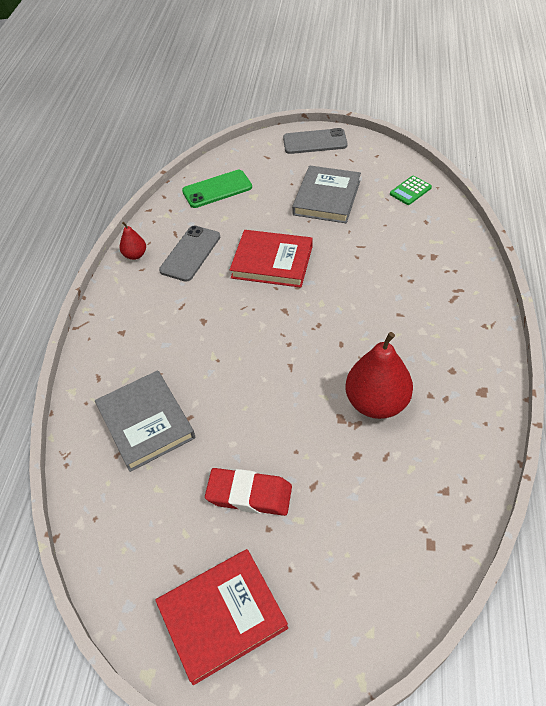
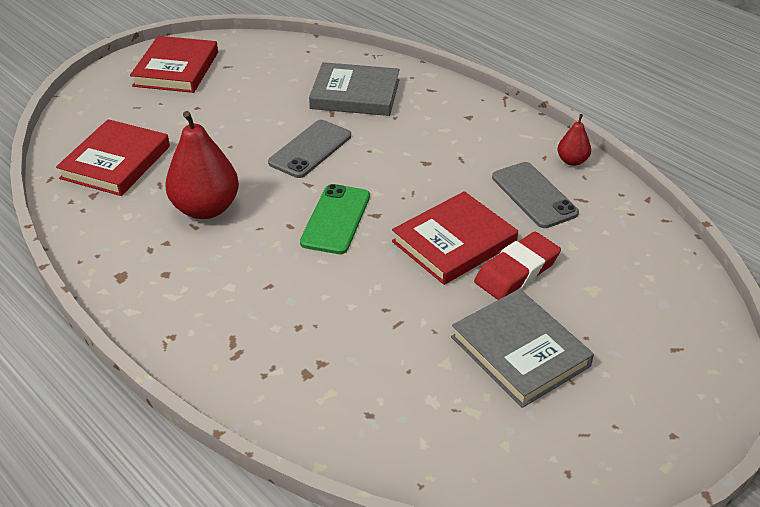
camera: 125 degrees right, 10 degrees down
(217, 189) = (638, 266): green phone -> green phone (336, 219)
(249, 494) = (231, 111): red eraser -> red eraser (517, 271)
(315, 142) = (672, 423): grey phone -> grey phone (310, 149)
(397, 516) = (116, 162): none -> red book
(410, 191) = (445, 447): green calculator -> none

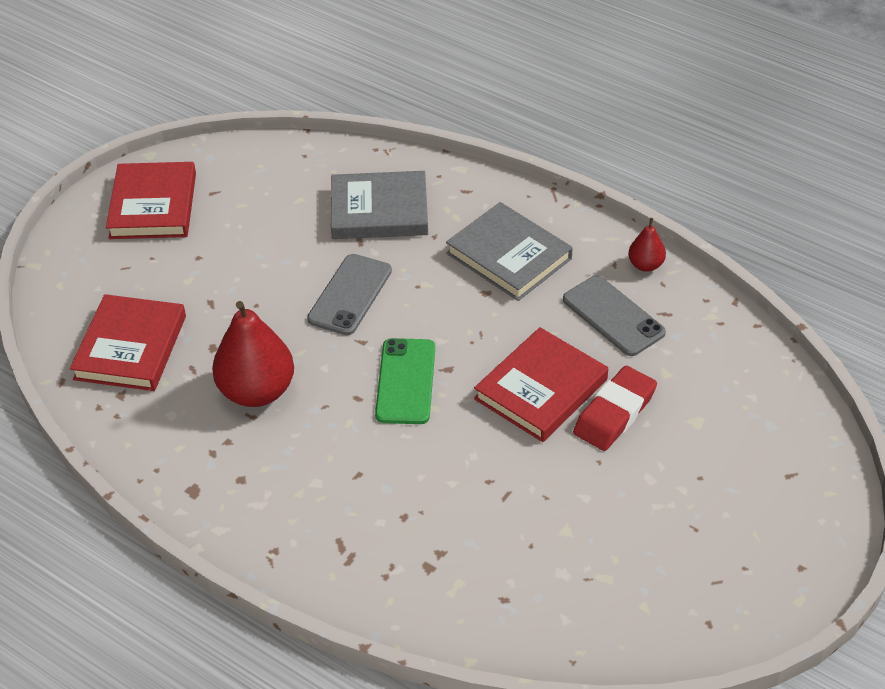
camera: 10 degrees left, 5 degrees up
(520, 351) = (637, 505): grey book -> grey book (508, 256)

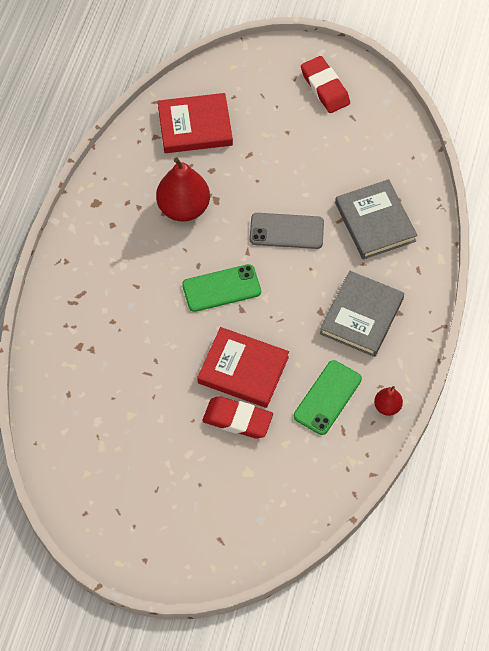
camera: 70 degrees right, 15 degrees up
(153, 205) = (325, 87): red book -> red eraser
(613, 316) = (327, 397): grey phone -> green phone

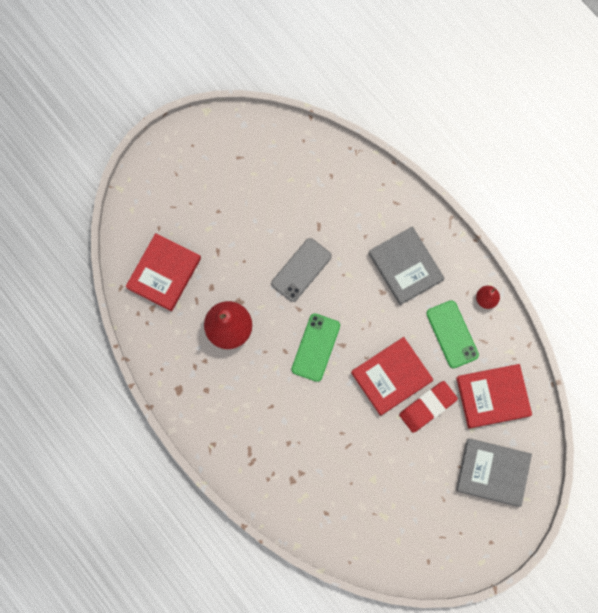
camera: 55 degrees left, 15 degrees up
(293, 472) = (492, 396): none -> red book
(325, 87) = (199, 158): red eraser -> none
(375, 222) = (337, 204): grey book -> grey book (492, 472)

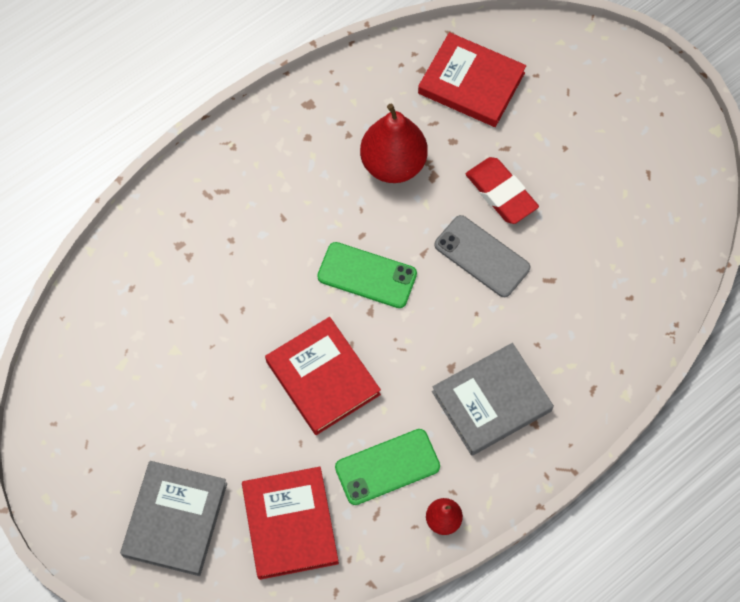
camera: 90 degrees right, 10 degrees down
(427, 407) = (276, 428): red eraser -> red eraser (501, 193)

